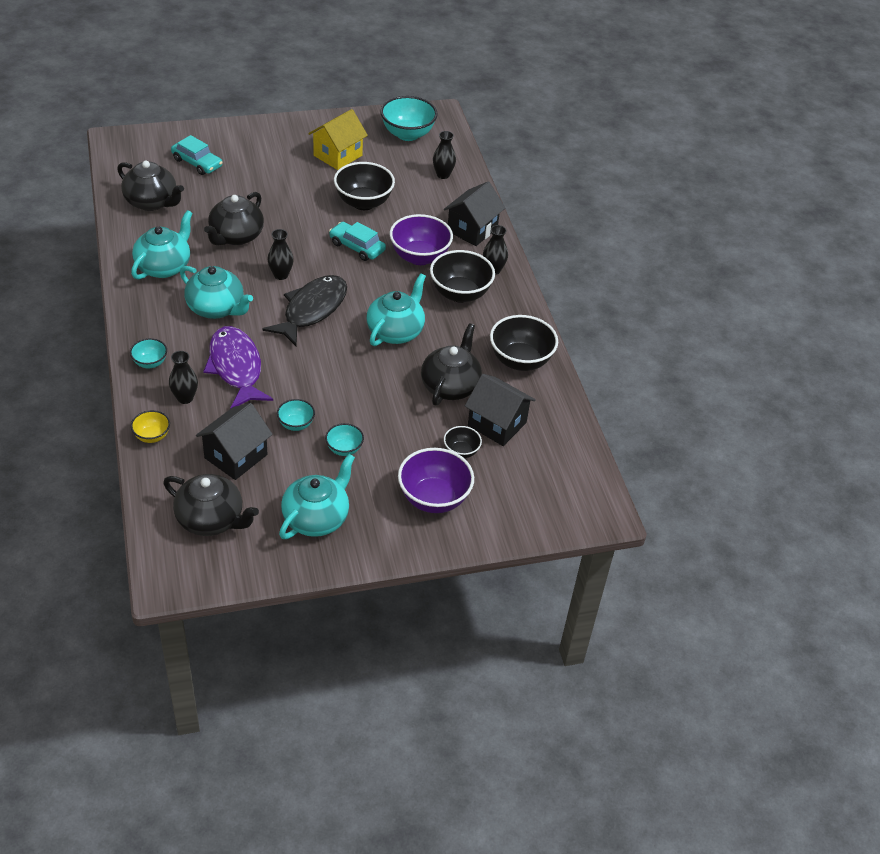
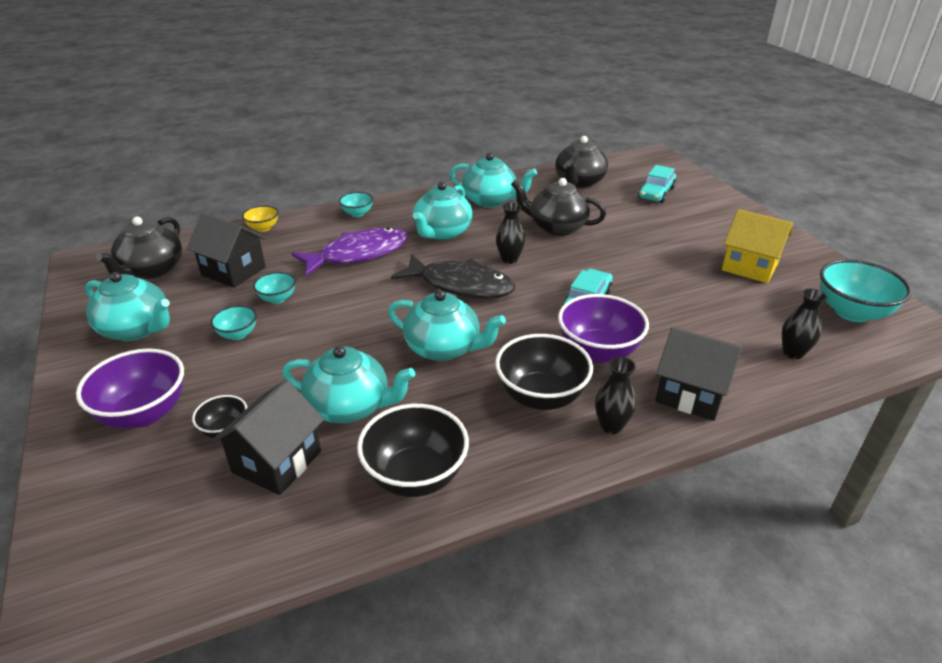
camera: 85 degrees right, 10 degrees down
(185, 398) = (313, 235): black vase -> none
(363, 202) = (675, 295): black bowl -> none
(450, 386) = (350, 407): black teapot -> turquoise teapot

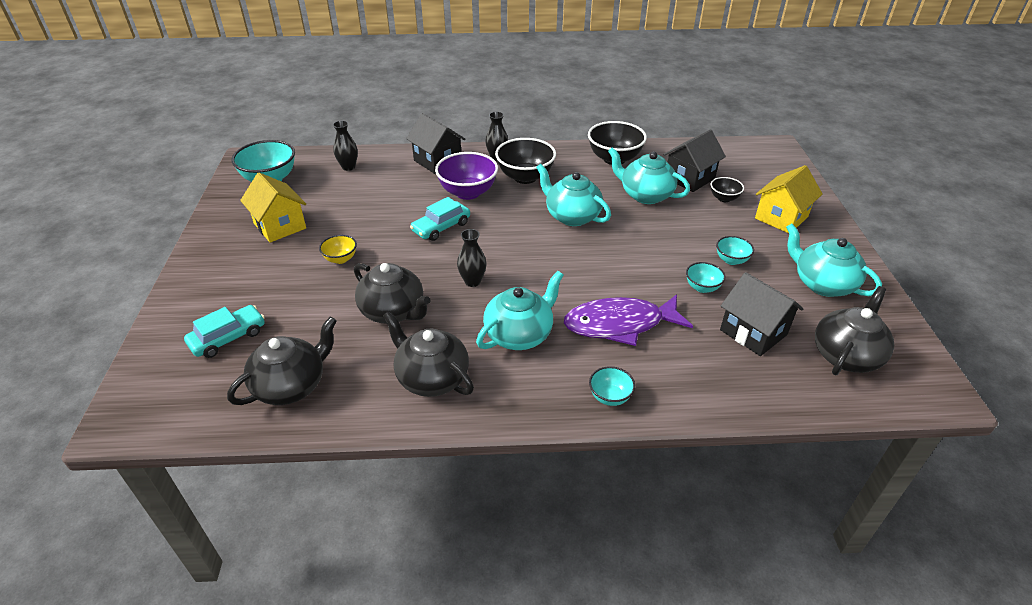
camera: 160 degrees left, 5 degrees up
(144, 413) = (781, 217): purple bowl -> yellow house
(263, 228) = (733, 399): yellow bowl -> yellow bowl (340, 259)
(460, 285) = (533, 264): black fish -> none
(490, 200) = (431, 378): turquoise teapot -> black teapot

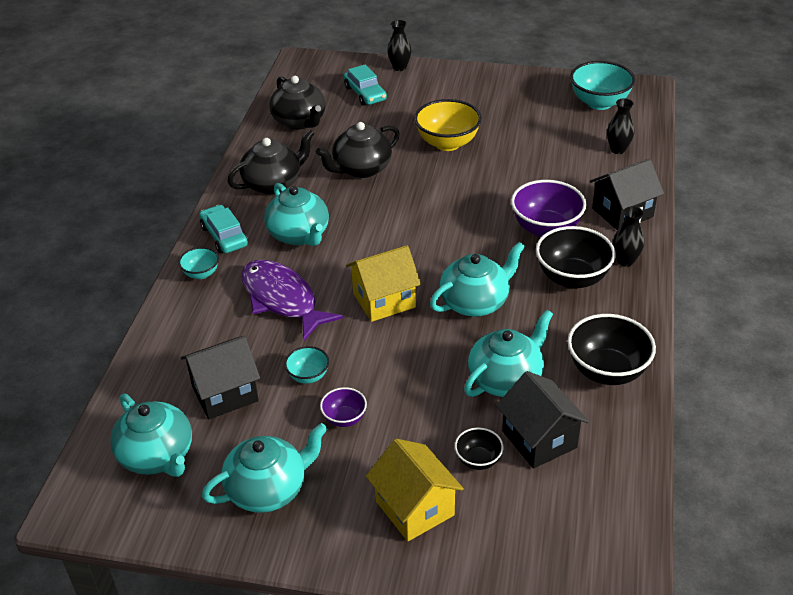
camera: 105 degrees right, 0 degrees up
(280, 226) = (511, 111): yellow house -> yellow house (384, 300)
(340, 259) = (447, 143): yellow bowl -> yellow bowl, size x1.91
(441, 227) = (481, 204): turquoise car -> turquoise car (224, 236)
(472, 281) = (384, 216): black vase -> black vase (399, 67)
(620, 324) = (282, 299): purple fish -> purple fish turned 45 degrees counterclockwise
(731, 260) = (344, 418): turquoise bowl -> purple bowl
(846, 355) = (157, 456): black teapot -> turquoise teapot

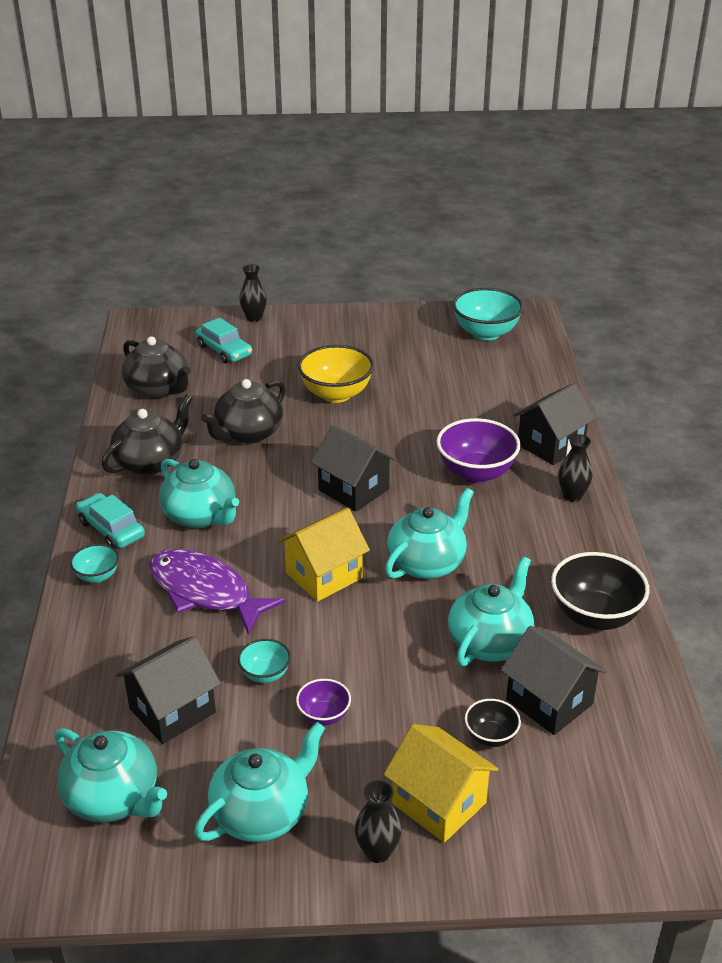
camera: 15 degrees left, 5 degrees down
(434, 229) = (353, 490): none -> black house
(572, 278) = (522, 522): black bowl -> none
(618, 150) = (522, 380): black vase -> black vase (377, 852)

